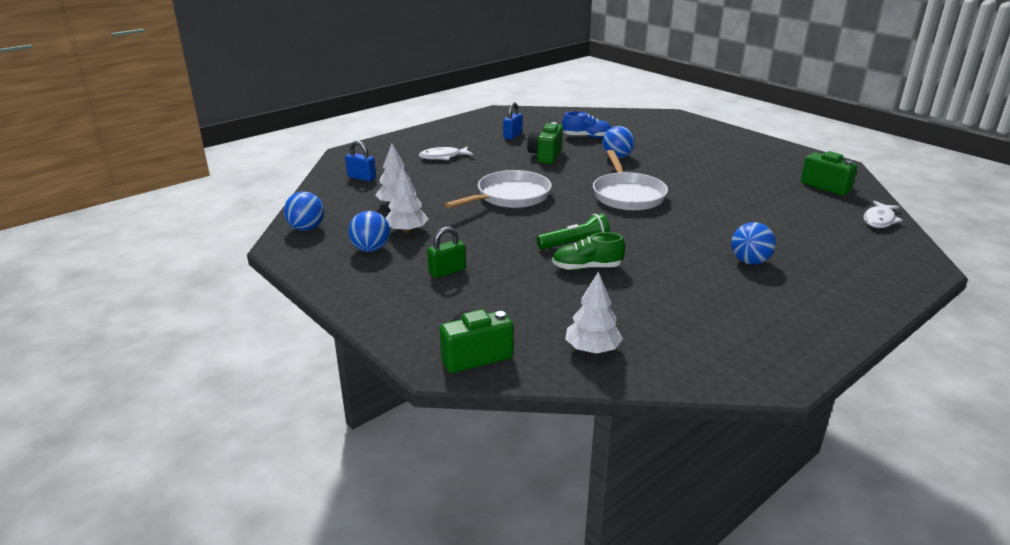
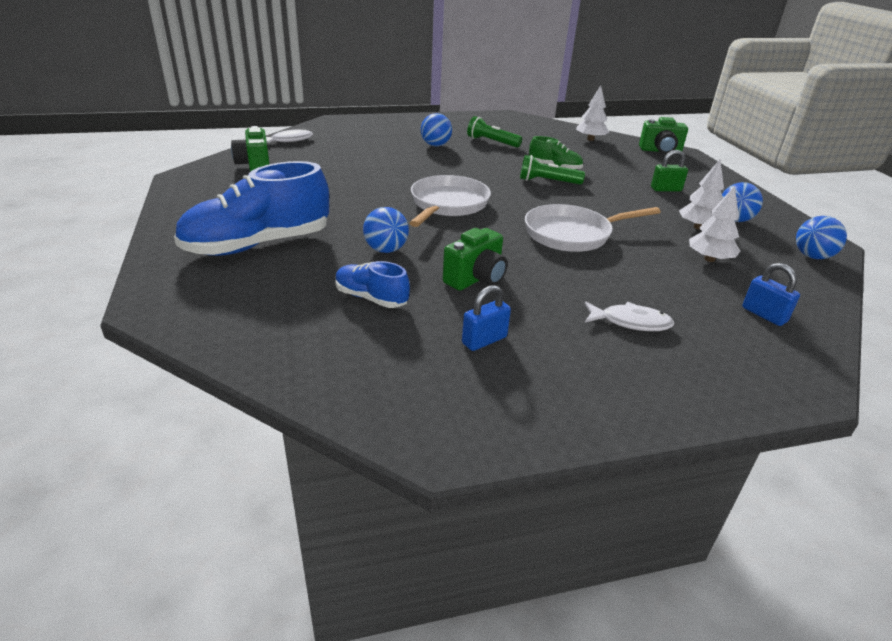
camera: 155 degrees left, 5 degrees up
(688, 142) = (258, 245): none -> blue shoe
(703, 290) = (492, 142): none -> green flashlight

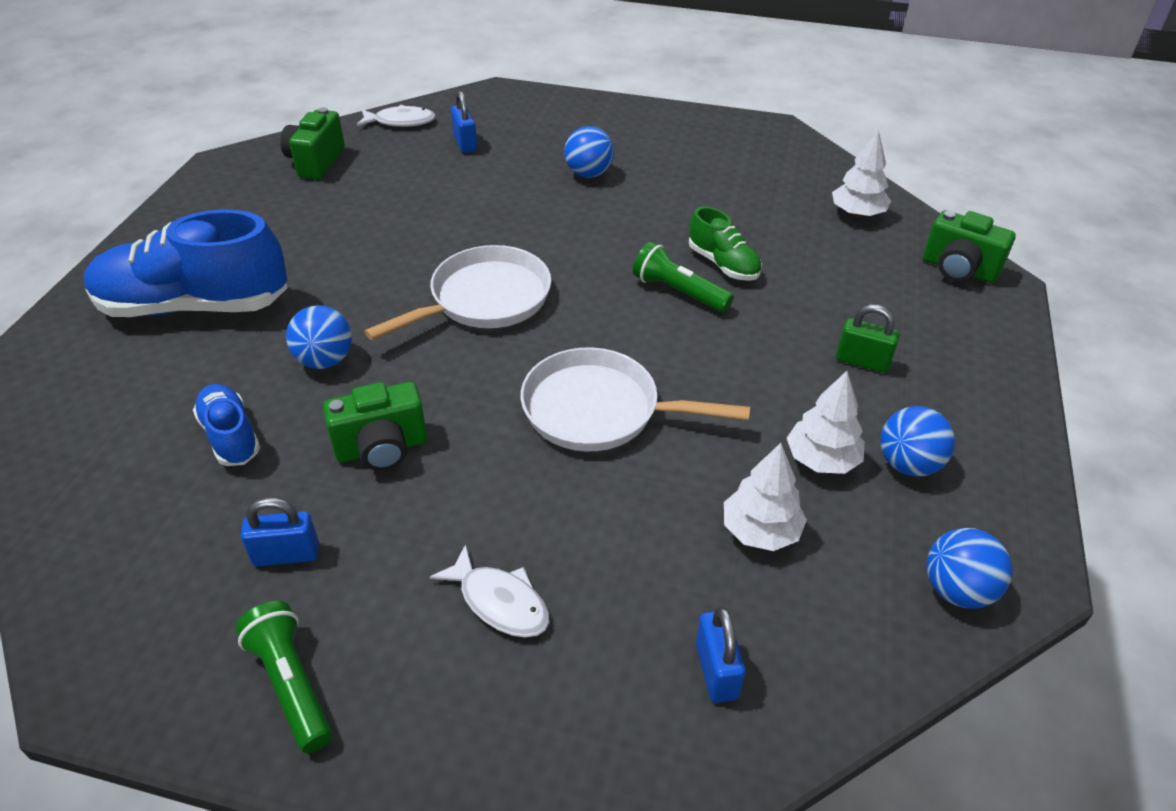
camera: 30 degrees right, 10 degrees up
(344, 143) = (465, 143): none -> blue padlock
(492, 142) = (681, 185): green flashlight -> green flashlight (291, 684)

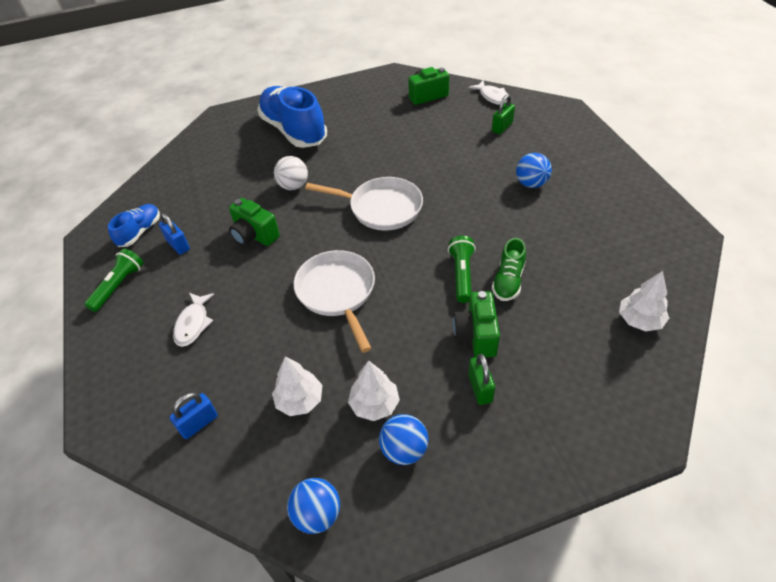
camera: 60 degrees right, 5 degrees up
(230, 436) = (228, 190): blue shoe -> blue shoe (140, 232)
(325, 360) = (293, 186): blue ball -> white ball
(465, 143) = (502, 127): blue padlock -> green padlock
(959, 270) = (637, 404): green camera -> green camera (476, 335)

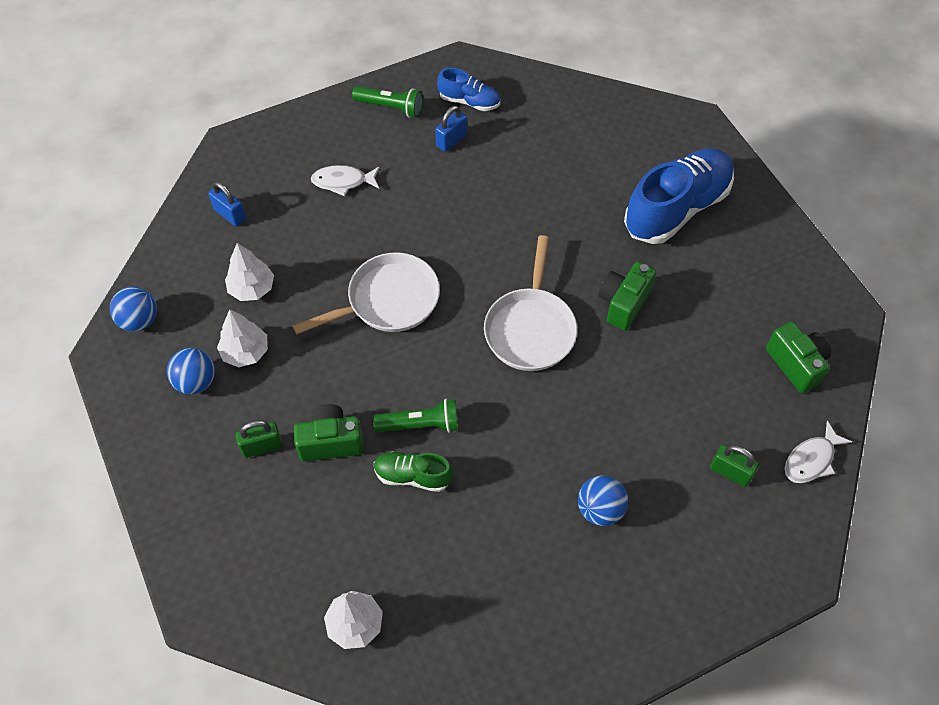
camera: 80 degrees right, 10 degrees up
(254, 235) = (471, 206): green camera -> green camera (623, 303)
(293, 186) = (562, 228): white ball -> none

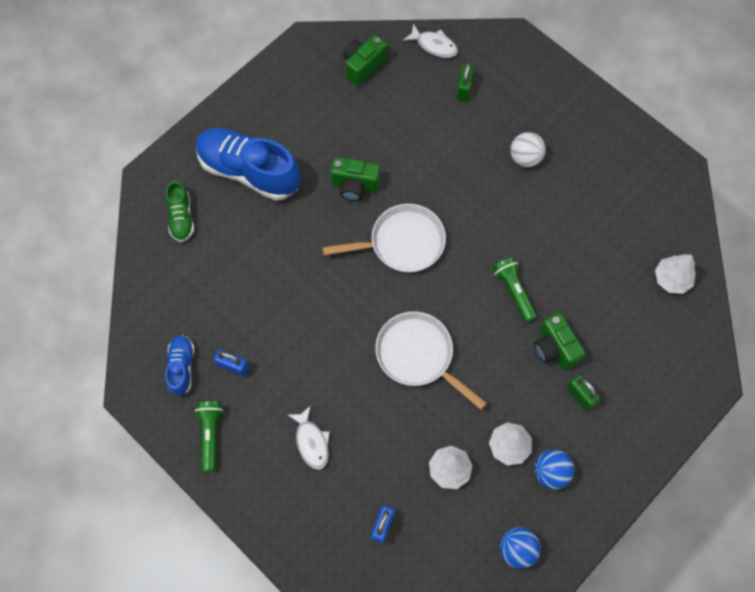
camera: 110 degrees left, 10 degrees up
(413, 476) = (555, 282): green shoe -> green shoe (181, 218)
(600, 509) = (525, 158): blue ball -> white ball

